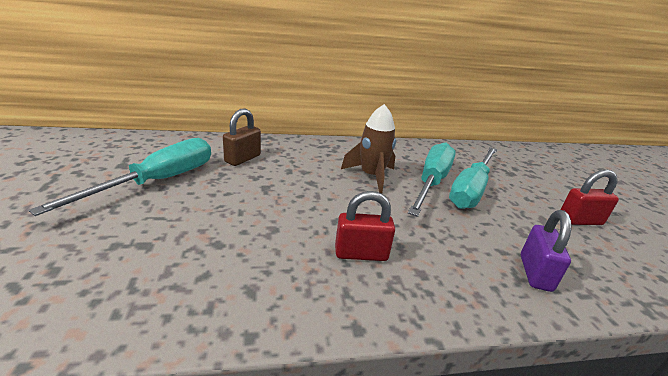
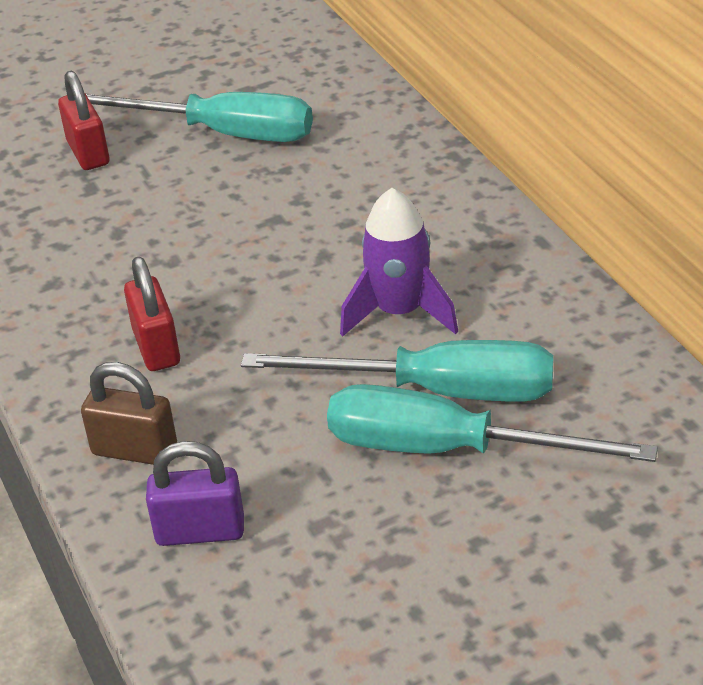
camera: 80 degrees right, 10 degrees up
(242, 159) = (349, 167): brown padlock -> brown padlock (135, 450)
(371, 176) = (399, 312): brown rocket -> purple rocket
(580, 220) = (428, 621): red padlock -> red padlock (88, 153)

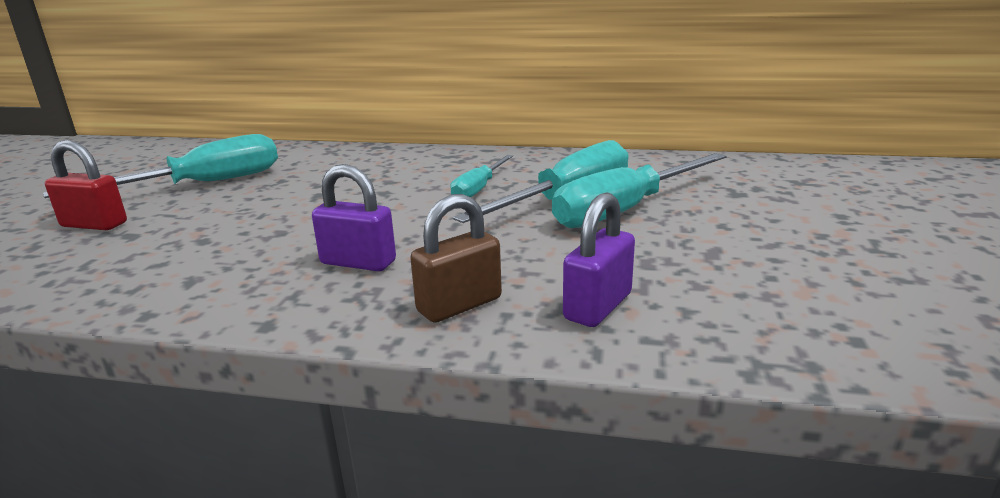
camera: 55 degrees left, 15 degrees down
(156, 347) = (358, 262): red padlock -> purple padlock
(399, 312) = (479, 189): purple rocket -> turquoise screwdriver

